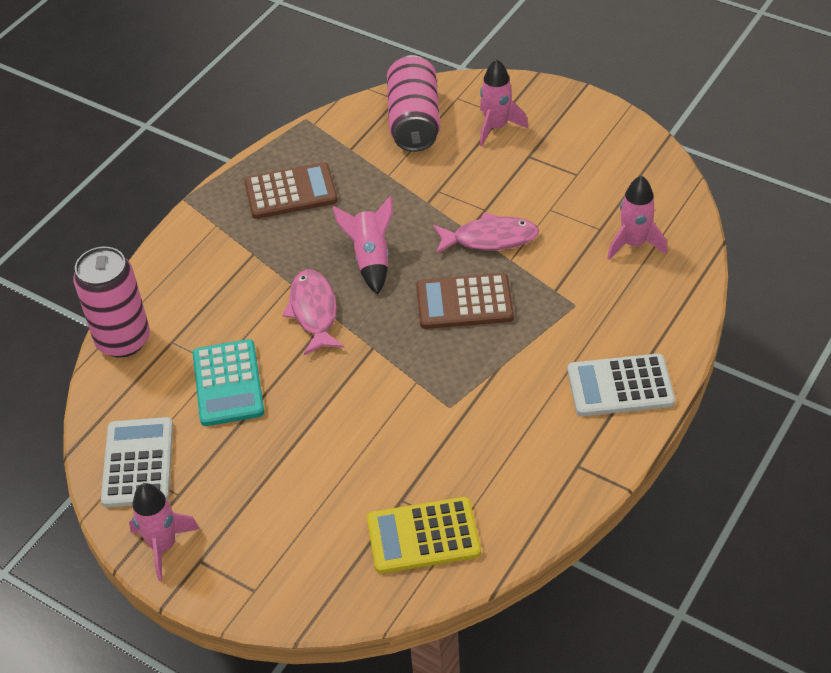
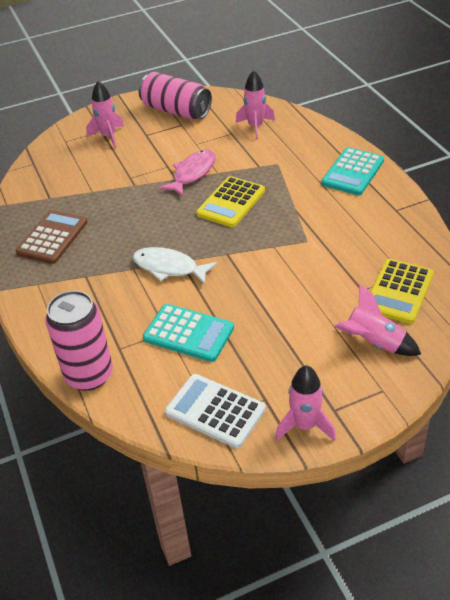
camera: 55 degrees left, 5 degrees down
(314, 311) = (169, 267): pink fish -> white fish
(370, 259) = (153, 226): pink rocket -> pink rocket (374, 343)
(414, 121) = (61, 164): pink can -> pink can (176, 111)
(464, 302) = (231, 202): brown calculator -> yellow calculator
(620, 386) = (352, 172): white calculator -> turquoise calculator

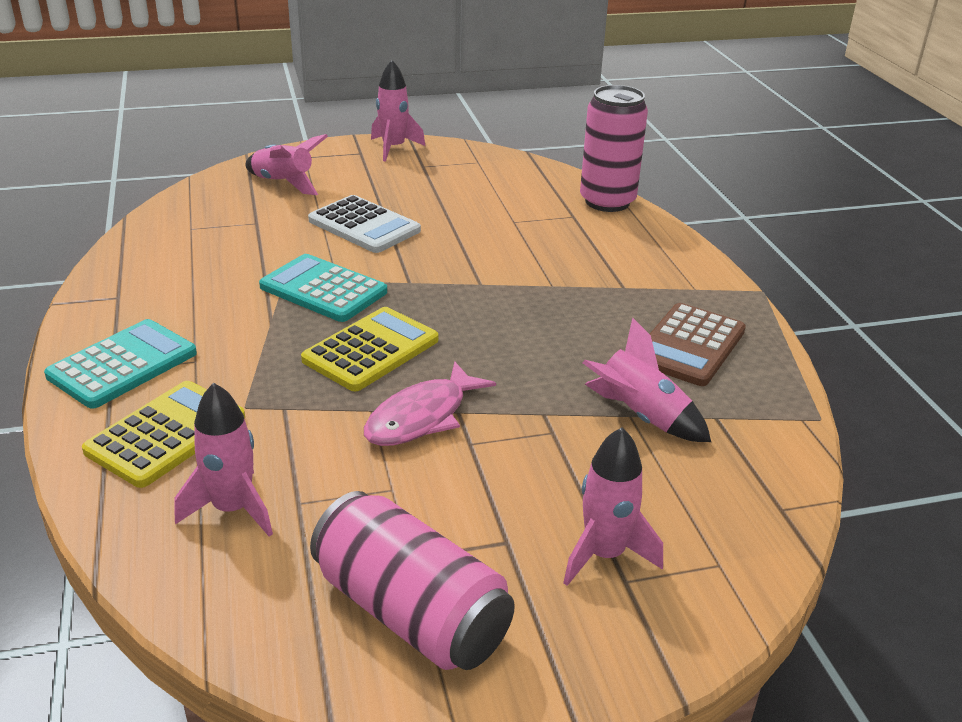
camera: 175 degrees left, 10 degrees down
(87, 191) = (641, 416): none -> pink rocket
(169, 267) = (499, 279): white fish -> none
(188, 333) = (488, 216): turquoise calculator -> turquoise calculator (323, 289)
(215, 411) = (475, 165): white calculator -> white calculator (364, 226)
(399, 291) = (214, 215): yellow calculator -> yellow calculator (166, 434)

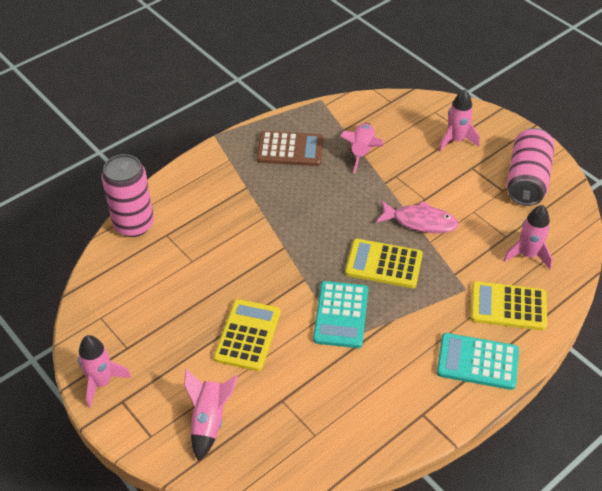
camera: 115 degrees left, 15 degrees up
(364, 226) = (248, 335): white calculator -> yellow calculator

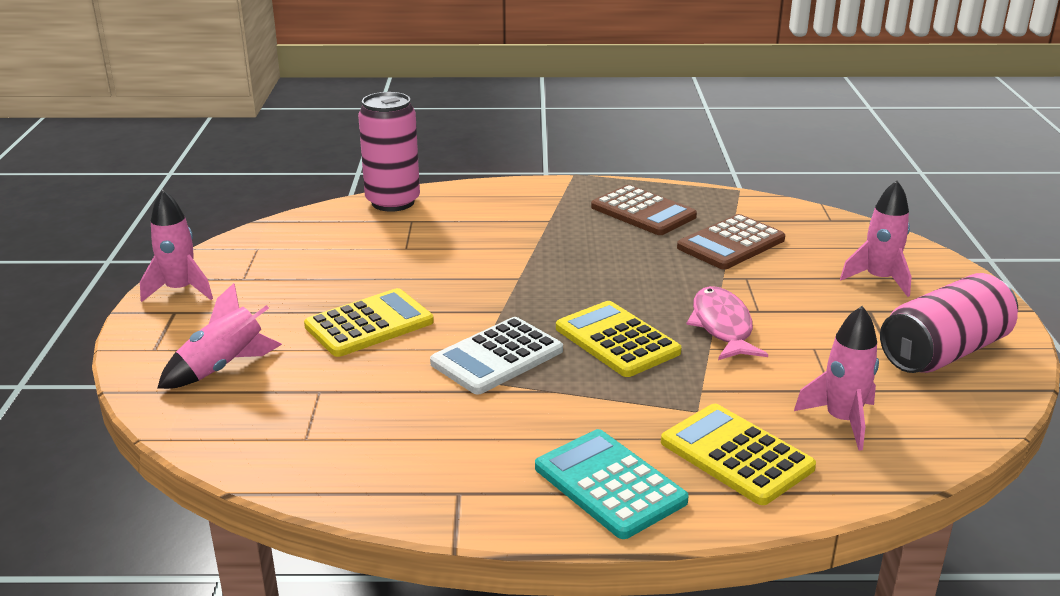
camera: 40 degrees right, 20 degrees down
(341, 315) = (497, 357): turquoise calculator -> white calculator
(362, 151) = (731, 244): pink rocket -> brown calculator
(420, 221) = (722, 326): pink fish -> pink fish turned 150 degrees counterclockwise

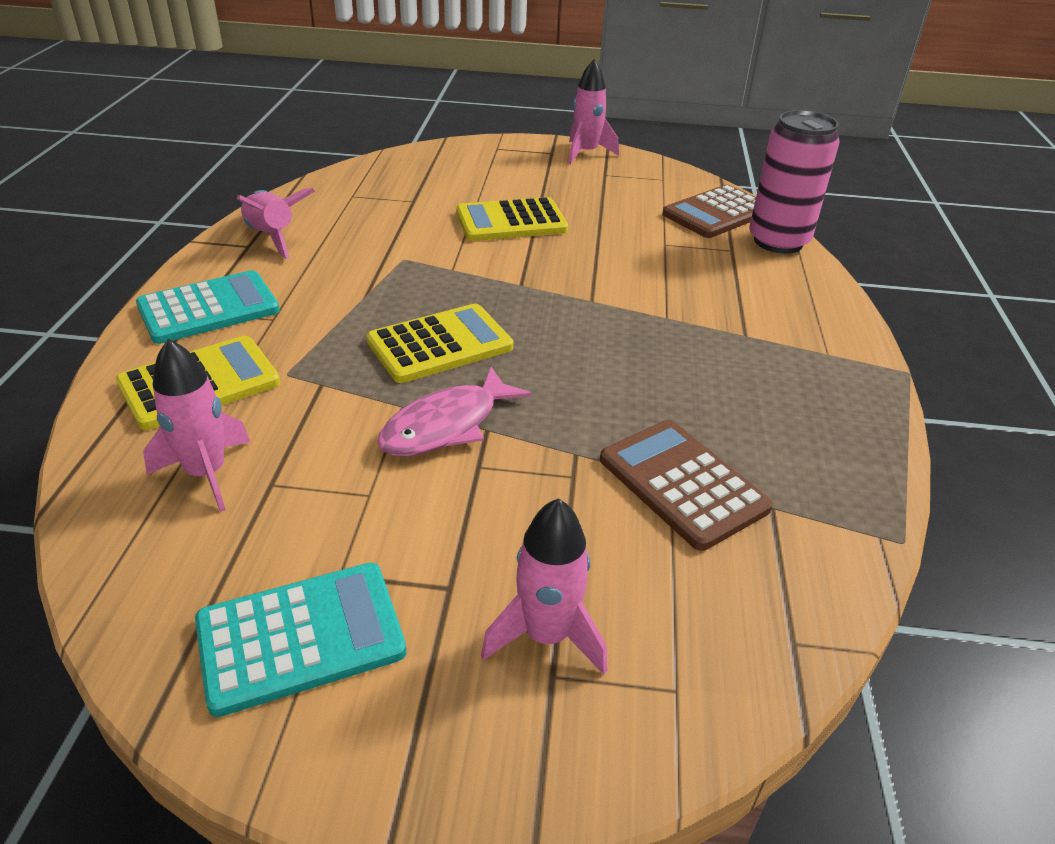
camera: 95 degrees right, 10 degrees up
(222, 367) = (461, 169): pink rocket -> pink rocket (272, 236)
(369, 324) = (511, 221): yellow calculator -> yellow calculator turned 105 degrees clockwise
(497, 357) = (433, 275): white calculator -> none
(643, 212) = (785, 416): brown calculator -> brown calculator (717, 213)
(722, 326) = (446, 425): pink fish -> pink fish turned 135 degrees clockwise
(943, 352) = (301, 637): pink can -> turquoise calculator

